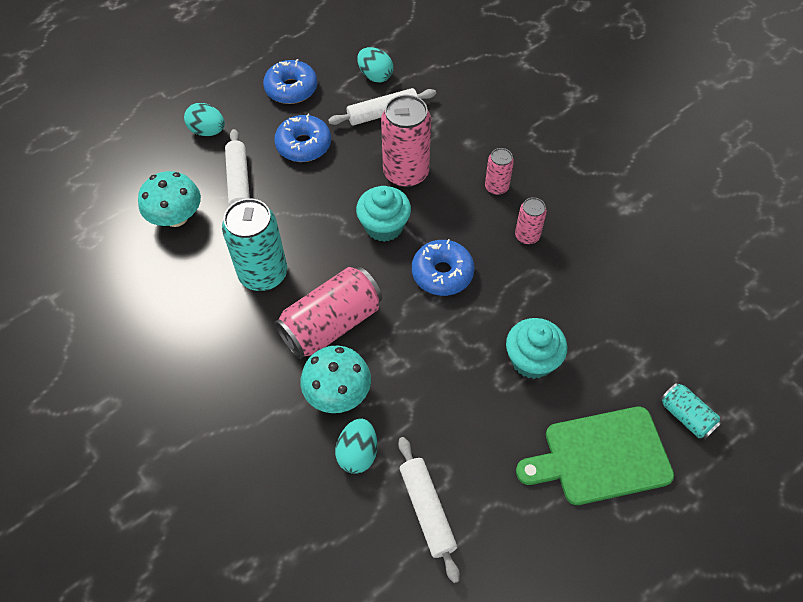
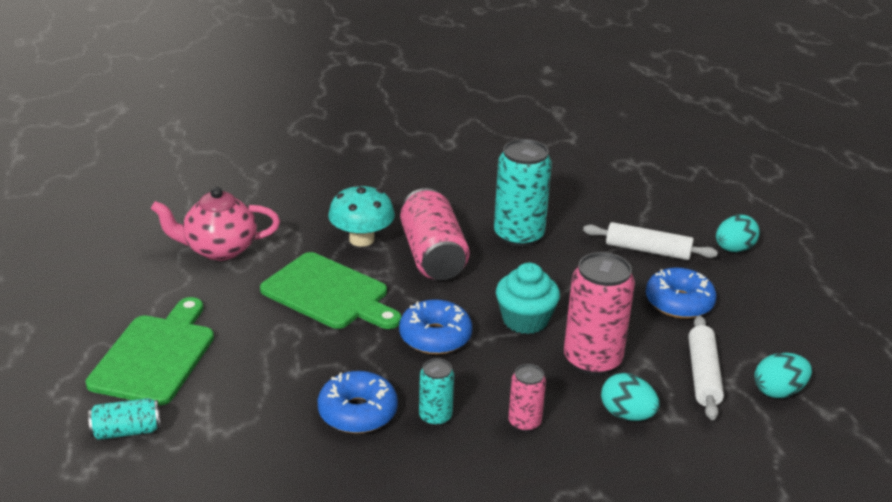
camera: 115 degrees right, 25 degrees down
(176, 217) = (621, 208): turquoise mushroom -> none
(291, 89) = (780, 319): blue donut -> blue donut (357, 412)
(358, 453) = (299, 233): turquoise egg -> turquoise egg (627, 414)
(427, 510) = (219, 249): white rolling pin -> pink teapot
(435, 374) = (329, 293): none -> green cutting board
(527, 236) = (435, 416): pink can -> turquoise can
(532, 360) = (287, 355): turquoise cupcake -> none

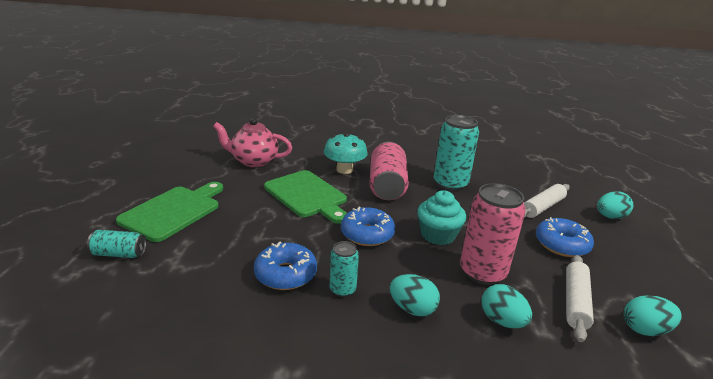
camera: 15 degrees right, 5 degrees down
(524, 422) = (412, 309): pink can -> turquoise egg
(648, 250) = (542, 207): white rolling pin -> white rolling pin turned 75 degrees counterclockwise

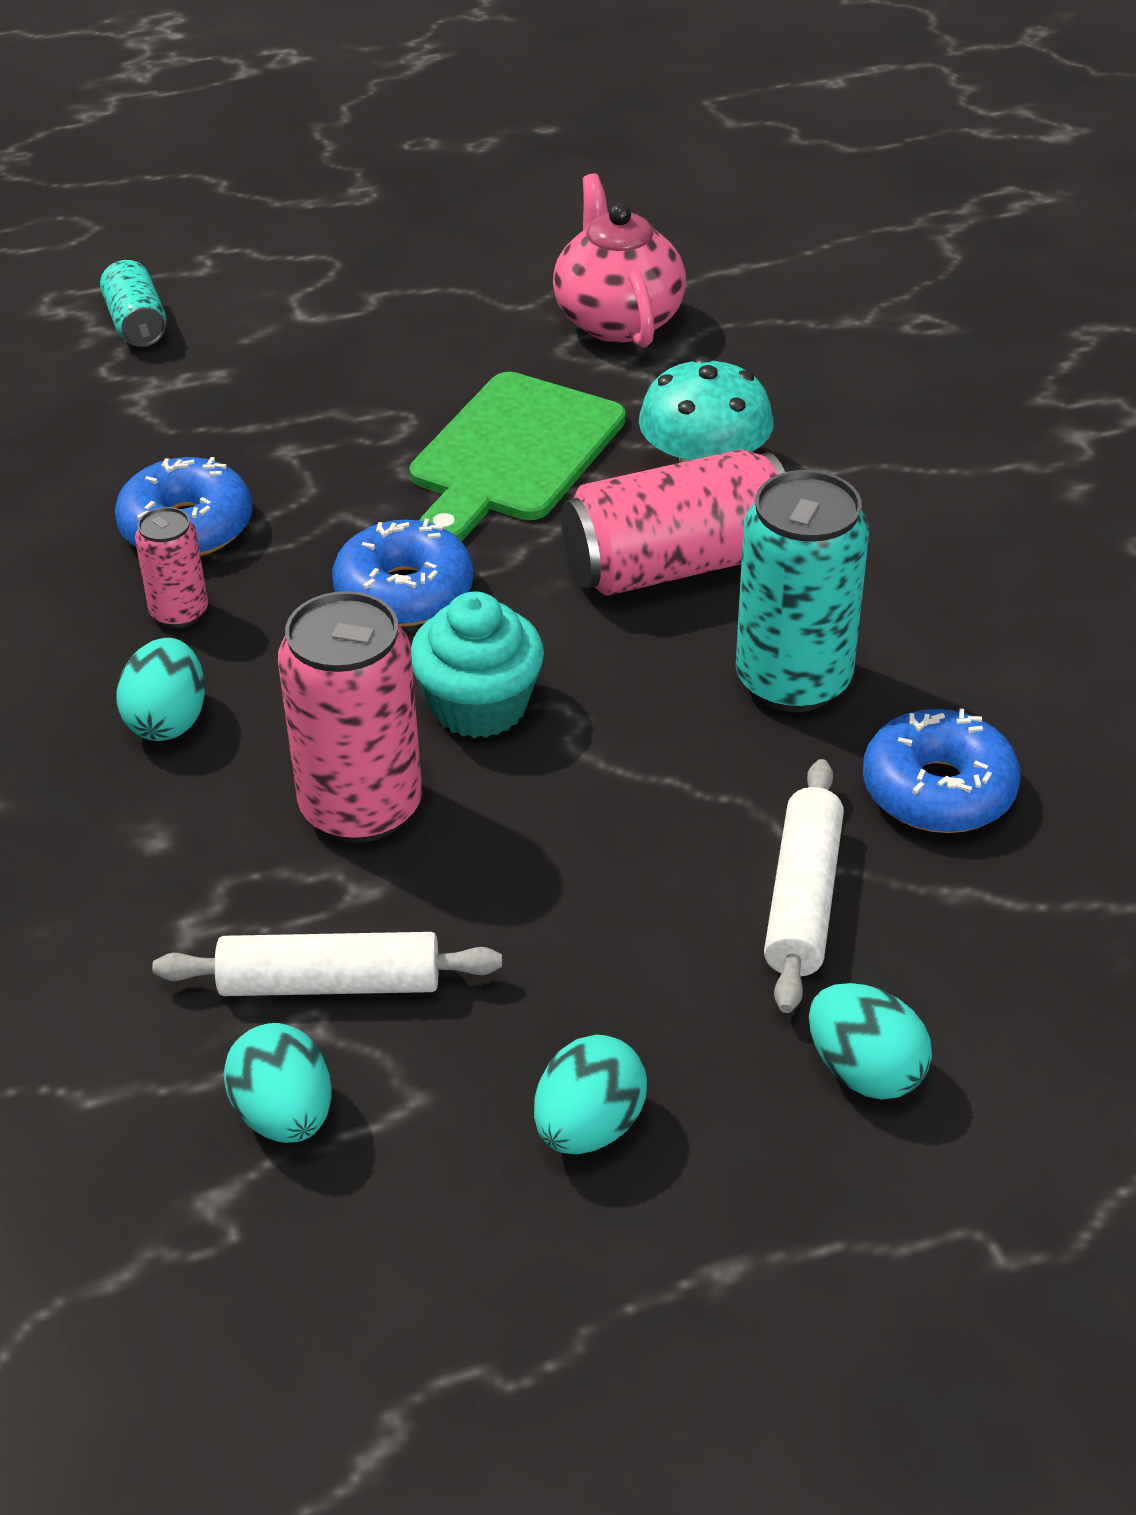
camera: 70 degrees right, 15 degrees up
(173, 211) = (310, 314): green cutting board -> none
(342, 289) = (179, 612): turquoise can -> pink can
(502, 321) = (194, 859): turquoise egg -> turquoise egg (589, 1126)
(542, 207) = (803, 899): white rolling pin -> white rolling pin turned 75 degrees clockwise
(561, 244) = (594, 951): blue donut -> blue donut (938, 790)

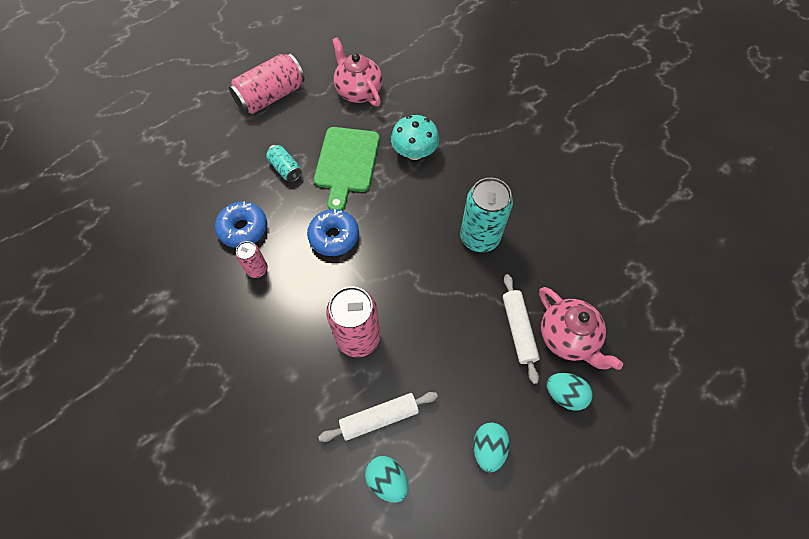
camera: 20 degrees left, 20 degrees up
(136, 324) = (183, 137): turquoise can -> turquoise can (285, 169)
(168, 720) = (274, 320): turquoise egg -> none
(479, 706) = (380, 280): turquoise cupcake -> none
(676, 565) = (422, 198): pink can -> pink can (271, 96)
(937, 952) = (567, 338): none -> pink teapot
(938, 790) = (542, 270): blue donut -> none

